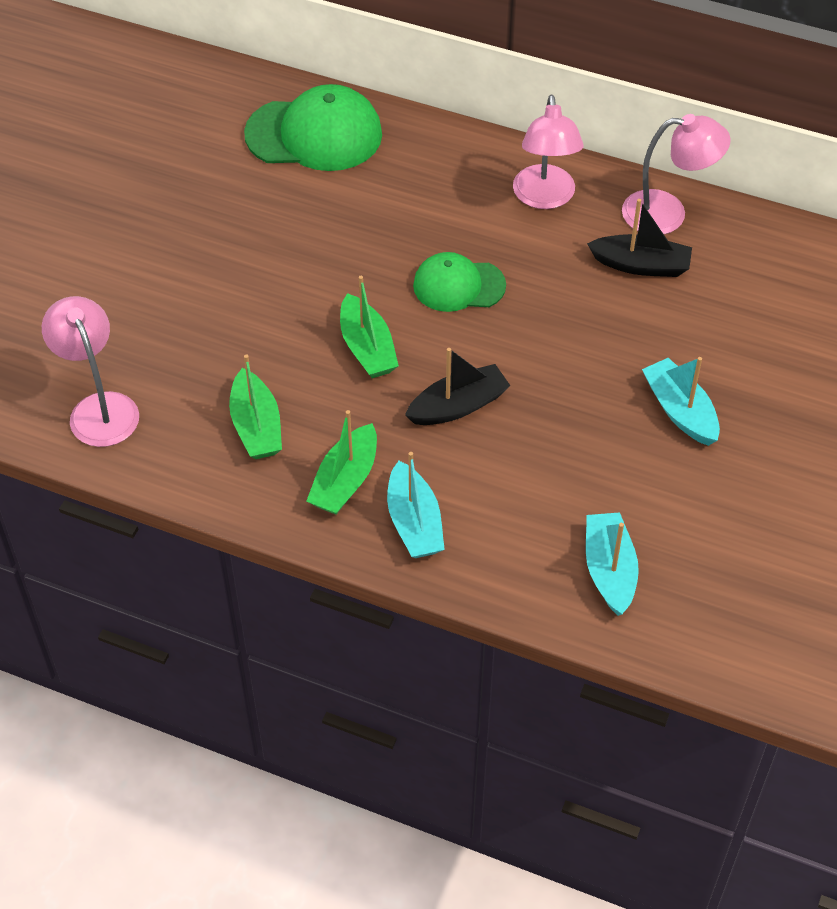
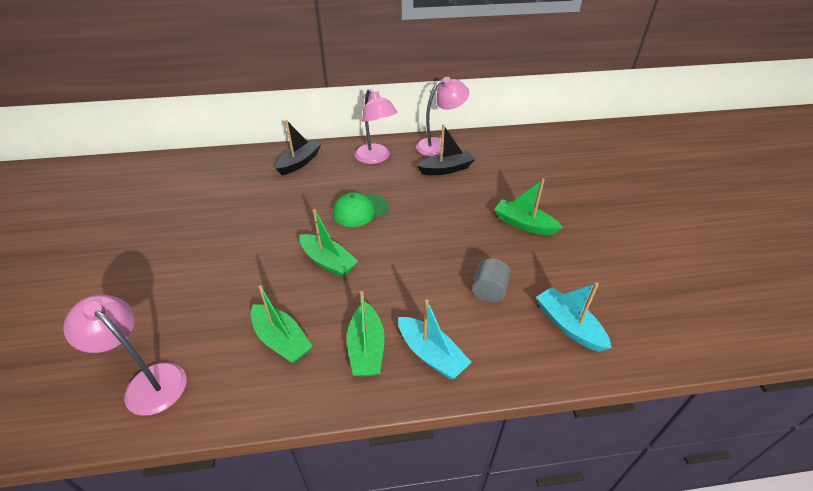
camera: 30 degrees left, 10 degrees down
(314, 134) = (230, 170): green cap -> none
(458, 406) = (405, 271): black boat -> black boat (299, 162)
(546, 482) = (489, 291): none -> grey cylinder
(680, 411) = (524, 224): turquoise boat -> green boat

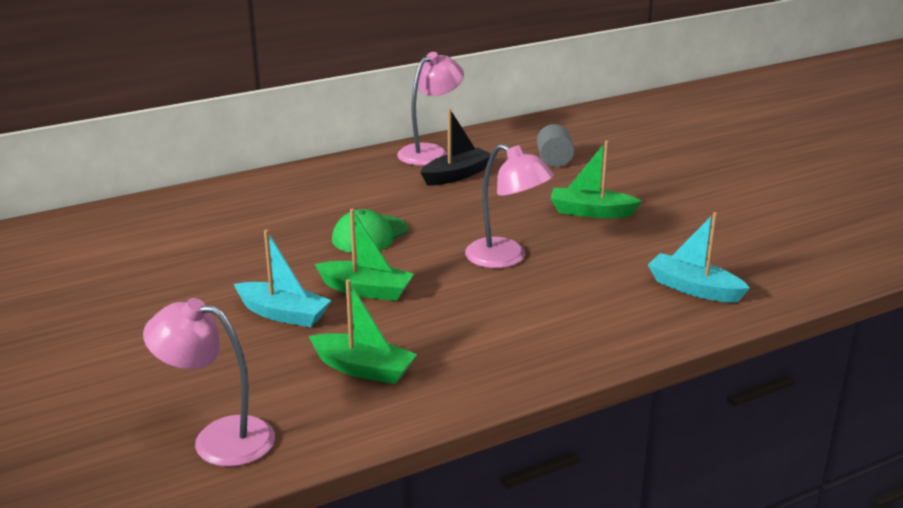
camera: 20 degrees left, 15 degrees down
(299, 162) = (239, 200): black boat -> none
(366, 348) = (476, 353): green boat -> none
(376, 158) = (349, 179): pink lamp -> pink lamp (506, 258)
(431, 354) = (556, 342): turquoise boat -> turquoise boat (283, 314)
(489, 291) = (587, 278): grey cylinder -> grey cylinder (554, 161)

